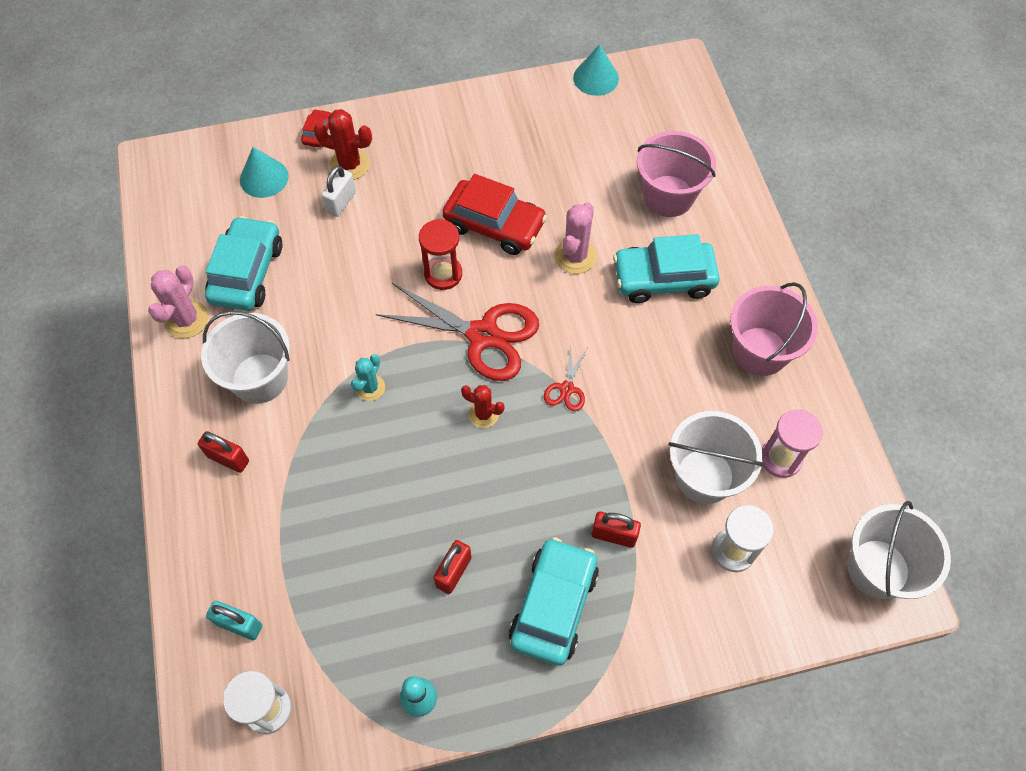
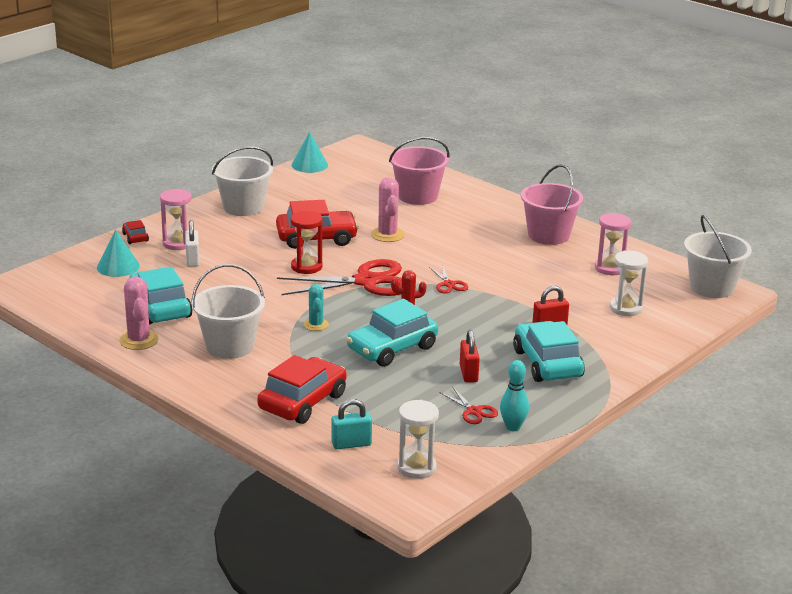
camera: 35 degrees left, 35 degrees down
(228, 459) = (251, 384): red padlock -> none
(251, 519) = (302, 402): none -> red car
(350, 164) = (178, 243): red cactus -> pink hourglass
(404, 645) = (474, 411): none -> red scissors
(663, 279) = (455, 227): turquoise car -> turquoise car (392, 348)
(704, 476) = (574, 288): white bucket -> white bucket (243, 207)

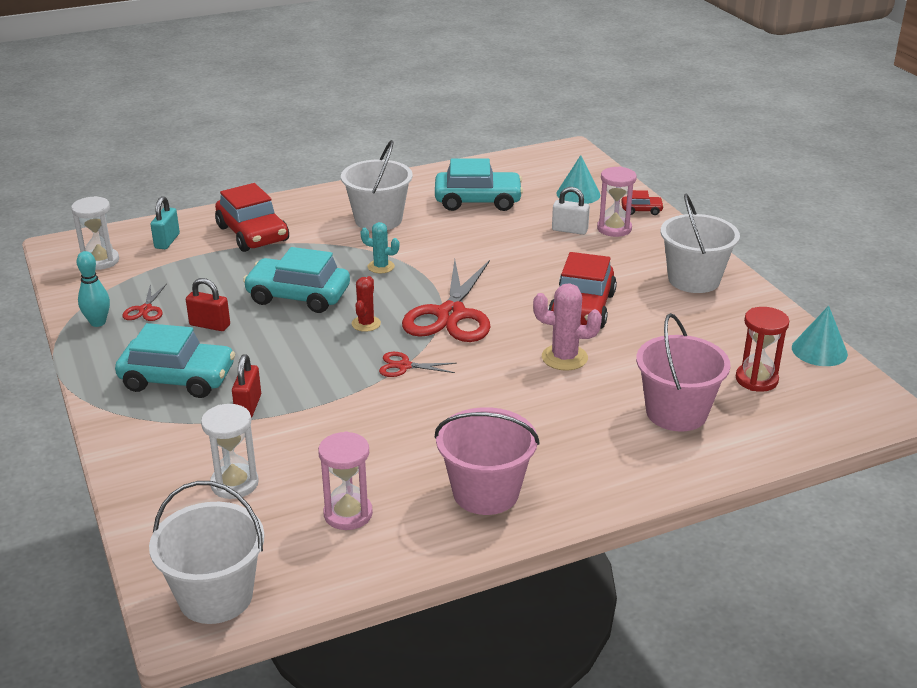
camera: 115 degrees right, 5 degrees up
(139, 340) = (424, 184): pink cactus -> none
(306, 267) = (512, 287): red hourglass -> red hourglass (756, 379)
(392, 348) = (298, 296): turquoise car -> turquoise car turned 60 degrees counterclockwise
(474, 411) = (145, 310): red scissors -> red scissors turned 75 degrees counterclockwise

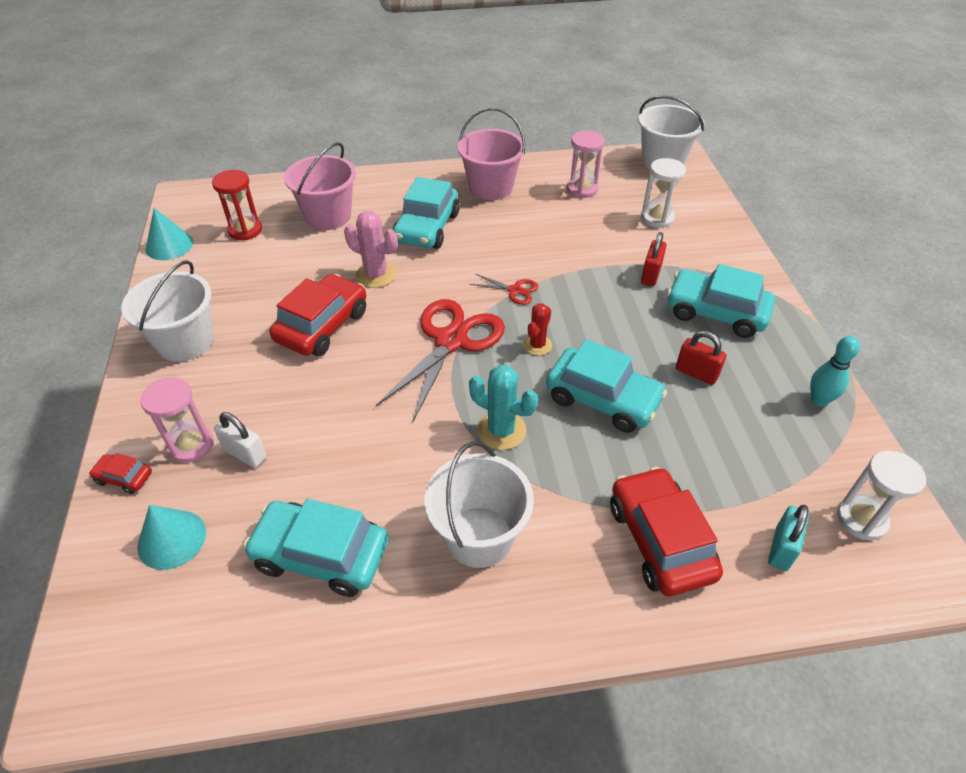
camera: 165 degrees left, 15 degrees up
(145, 310) = (772, 410): red scissors -> none
(381, 267) = (501, 430): turquoise cactus -> turquoise cactus, size x1.52
(541, 418) = (427, 228): none -> turquoise car

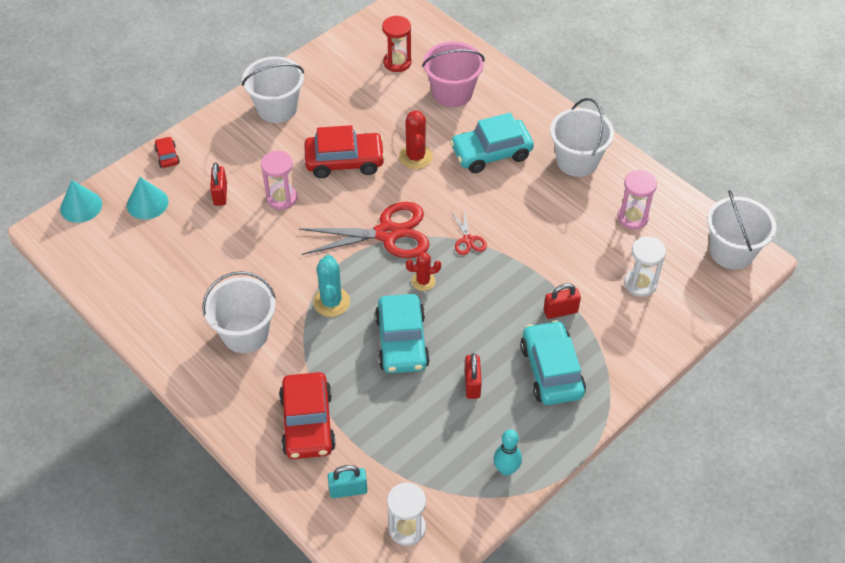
camera: 55 degrees right, 5 degrees up
(169, 245) = (349, 38): turquoise cone -> turquoise cone (81, 206)
(191, 445) = (208, 167): pink hourglass -> pink hourglass (282, 198)
(245, 454) = (220, 194): white padlock -> red padlock
(321, 555) = (183, 270): turquoise car -> none
(376, 275) = (415, 157): pink cactus -> red cactus
(490, 187) = (577, 161): pink bucket -> white bucket
(660, 540) = (307, 423): red car -> red car turned 135 degrees clockwise

